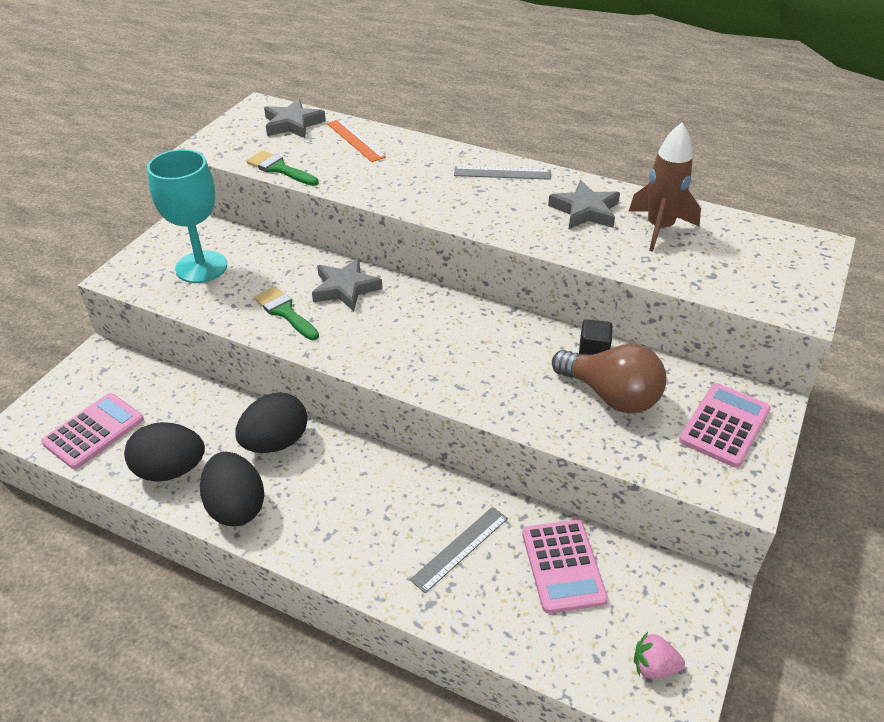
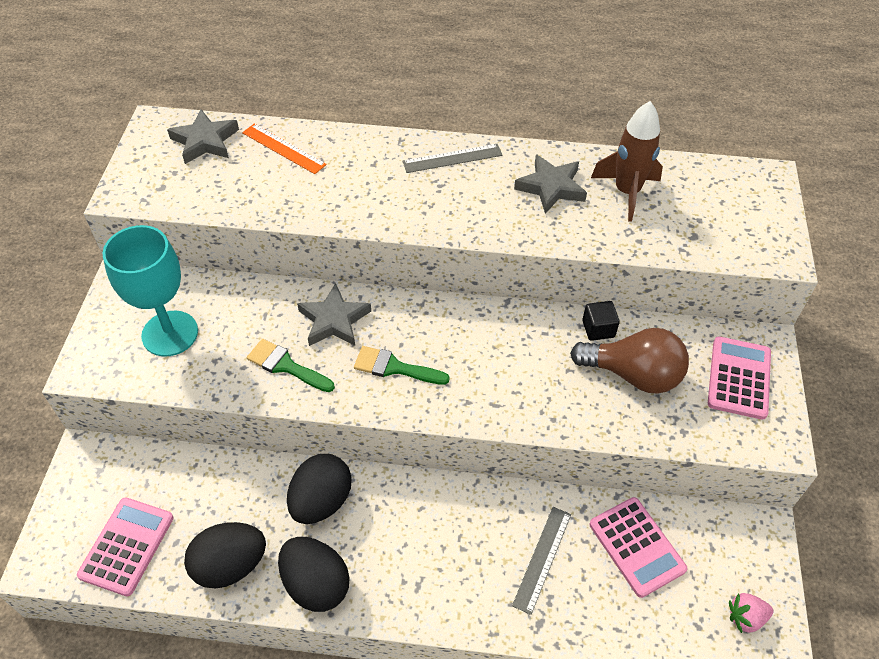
camera: 20 degrees left, 10 degrees up
(279, 169) = (221, 206): green brush -> green brush (394, 367)

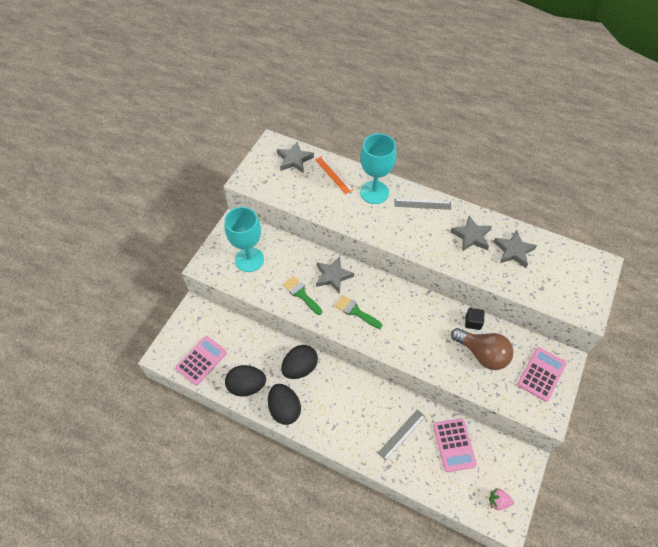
camera: 20 degrees right, 5 degrees up
(364, 159) = (374, 192): none -> turquoise goblet
(626, 192) = (513, 251): brown rocket -> grey star

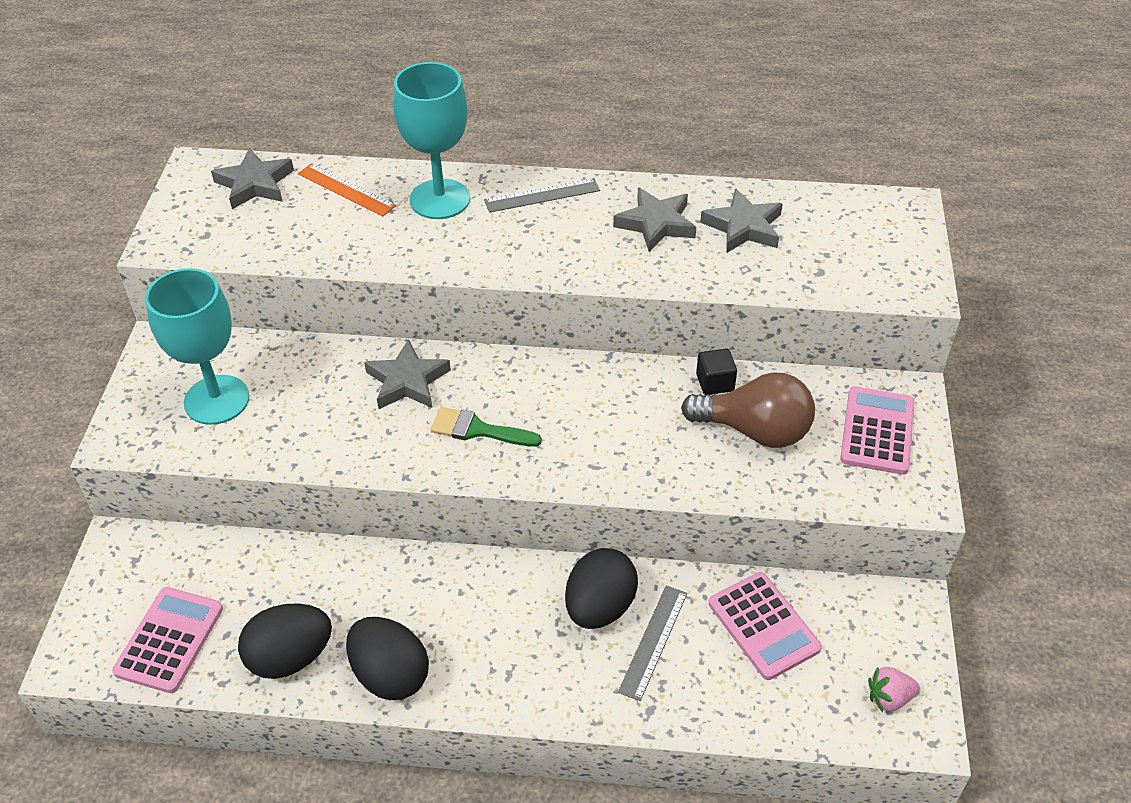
camera: 20 degrees left, 10 degrees down
(300, 368) = (395, 586): black egg -> black egg (600, 607)
(301, 294) = (352, 431): green brush -> none

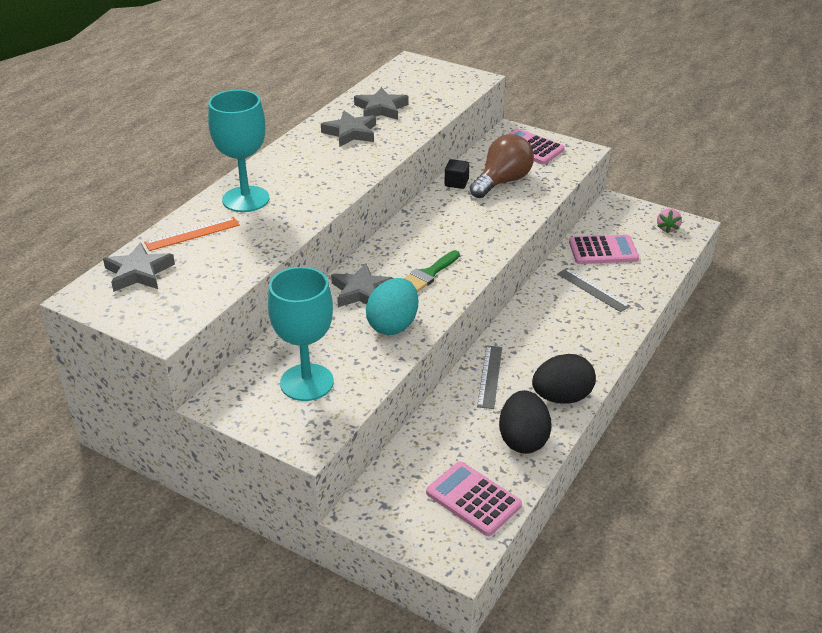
camera: 65 degrees left, 10 degrees down
(354, 434) = (393, 325): none -> turquoise egg
(542, 195) = (283, 162): grey ruler -> grey ruler (490, 376)
(600, 607) = (558, 301): black egg -> none

